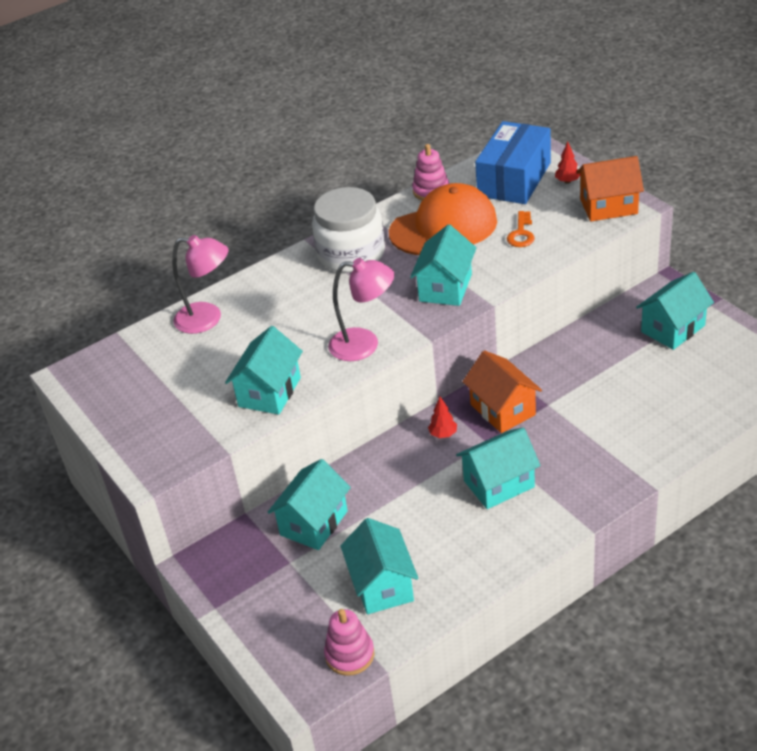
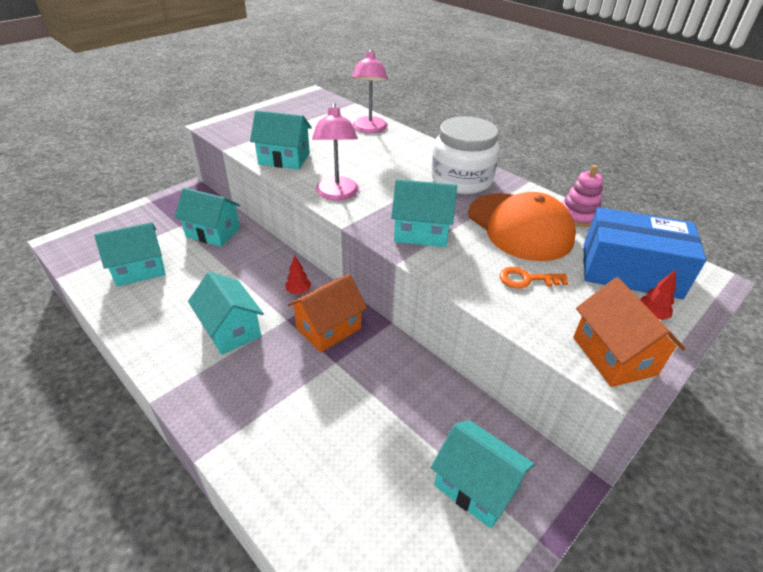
camera: 75 degrees right, 0 degrees up
(349, 655) = (81, 259): pink stacking toy -> none

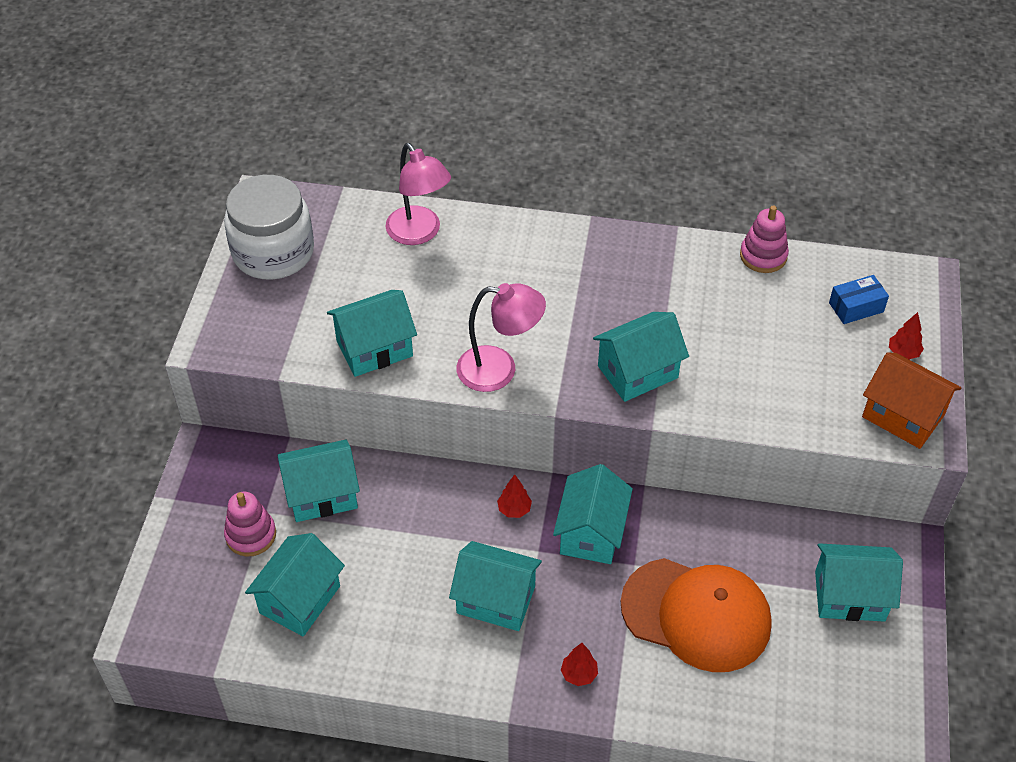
camera: 35 degrees left, 10 degrees up
(159, 231) = (251, 535): none -> pink stacking toy
(224, 404) = (579, 674): none -> red tree
(328, 328) = (591, 532): orange house -> turquoise house
(337, 194) = (499, 370): pink lamp -> pink lamp turned 45 degrees counterclockwise
(461, 180) = (607, 266): white jar -> white jar (273, 252)
(519, 226) = (721, 305): orange cap -> orange cap (696, 614)
(527, 279) = (780, 373): orange key -> none
(630, 271) = (856, 307): blue box -> blue box, size x0.46

